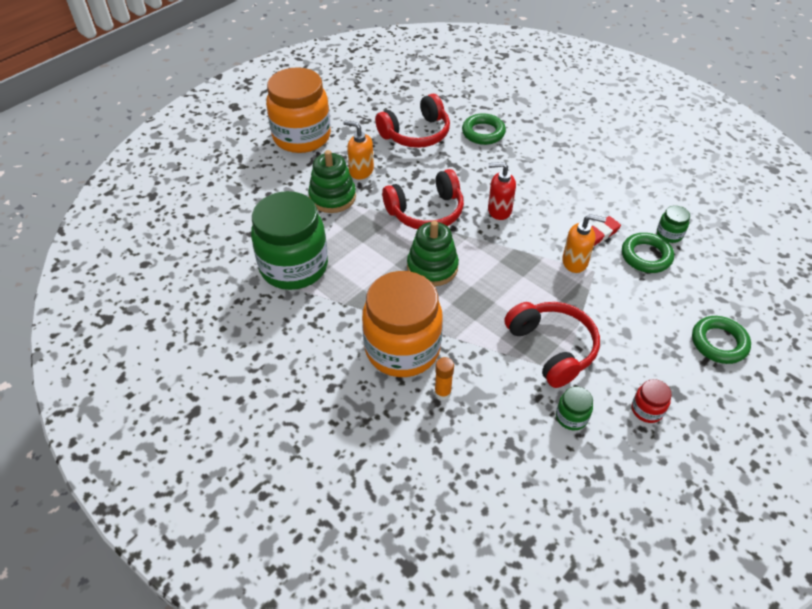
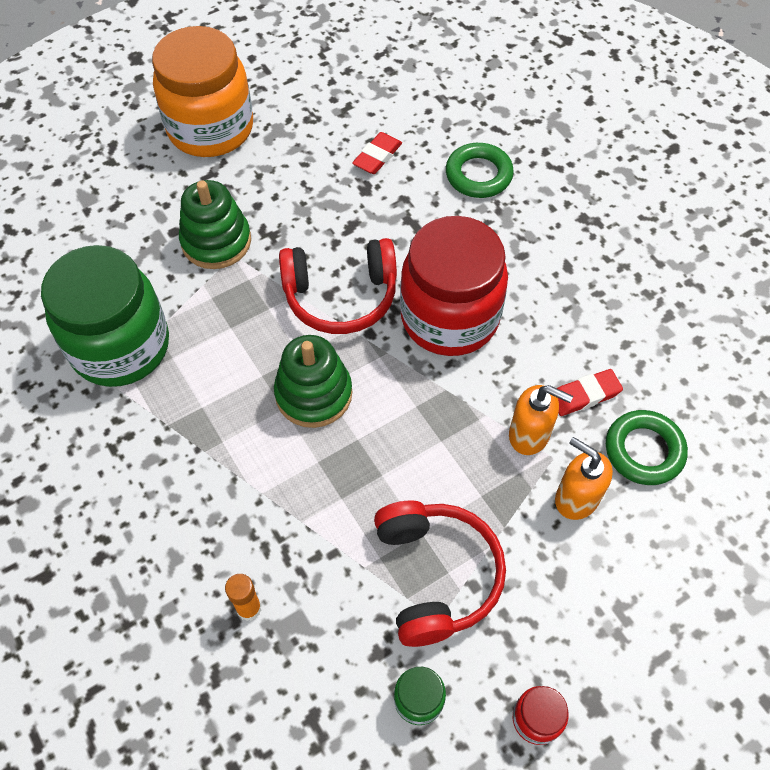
camera: 15 degrees right, 10 degrees up
(361, 171) = (273, 205): orange soap dispenser -> orange soap dispenser (576, 498)
(402, 349) = (220, 520): orange jar -> none
(416, 134) = (377, 156): red headphones -> red eraser
(499, 210) = (449, 317): red soap dispenser -> red jar
(669, 234) = (697, 420): green jar -> none
(719, 343) = (697, 632): green ring -> none

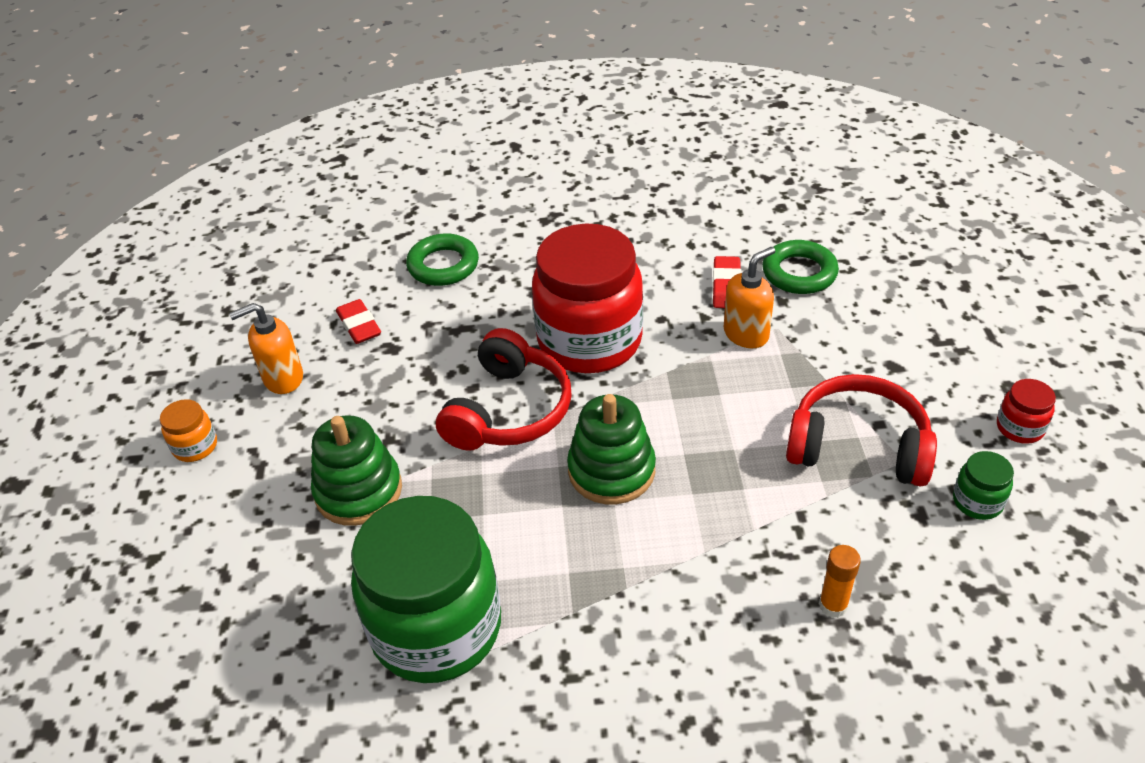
camera: 60 degrees left, 15 degrees down
(211, 129) = (195, 446): orange jar -> orange jar, size x0.40
(576, 498) = (823, 328): orange soap dispenser -> orange soap dispenser (283, 378)

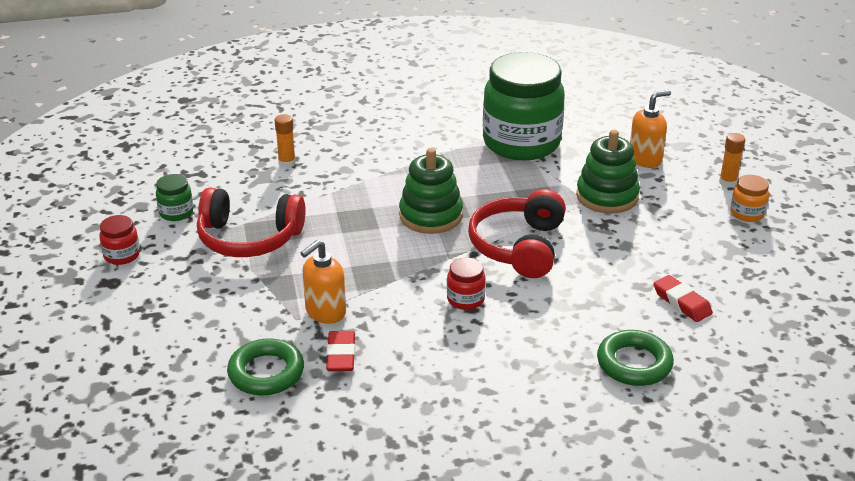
camera: 170 degrees right, 10 degrees down
(176, 507) = (728, 182): none -> orange glue stick
(283, 378) = (717, 259): orange soap dispenser -> orange soap dispenser (645, 159)
(589, 341) = (465, 299): red jar -> red jar, size x0.40

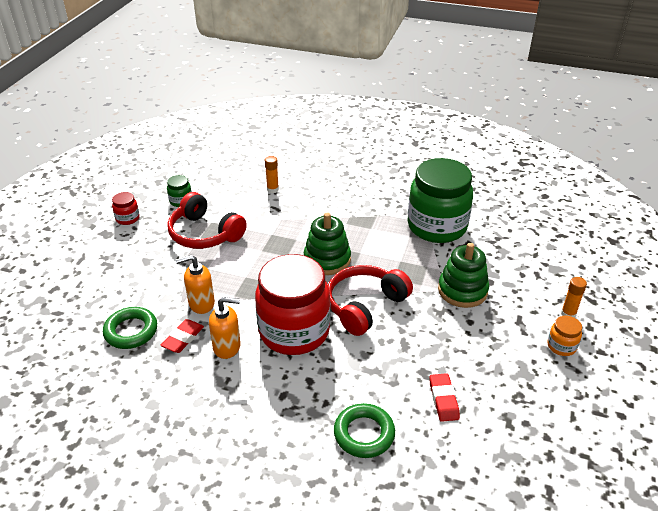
camera: 30 degrees right, 5 degrees up
(465, 299) = (294, 331): red jar -> red jar, size x2.48
(645, 159) = (518, 271): orange soap dispenser -> orange soap dispenser (227, 347)

